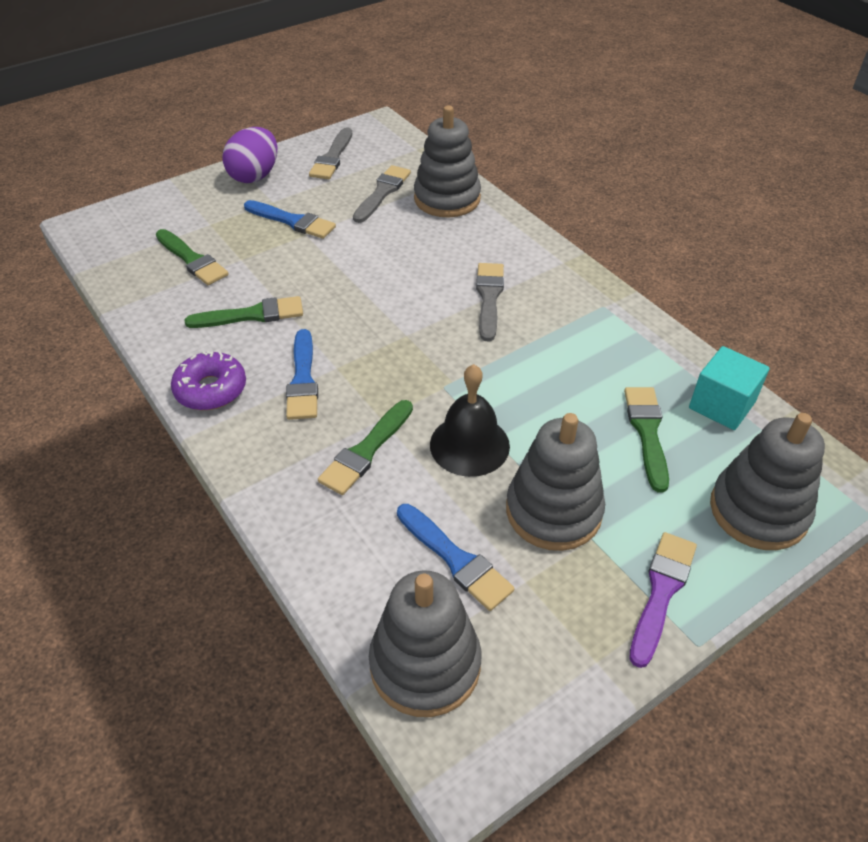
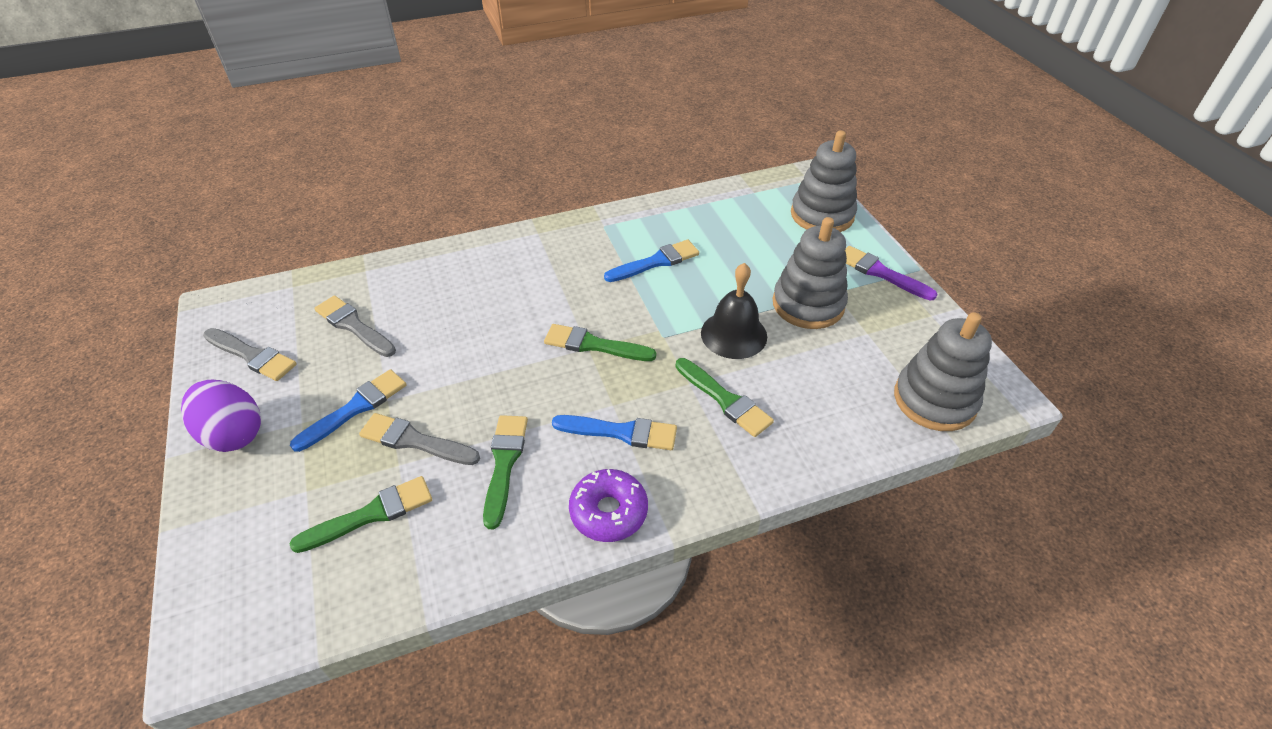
camera: 75 degrees left, 0 degrees up
(447, 199) = (398, 281): grey stacking toy -> none
(456, 559) = (845, 365): blue brush -> blue brush (656, 262)
(489, 297) = (562, 285): grey brush -> grey brush (415, 441)
(647, 432) = (744, 241): green brush -> green brush (594, 345)
(721, 405) = (728, 202): turquoise cube -> none

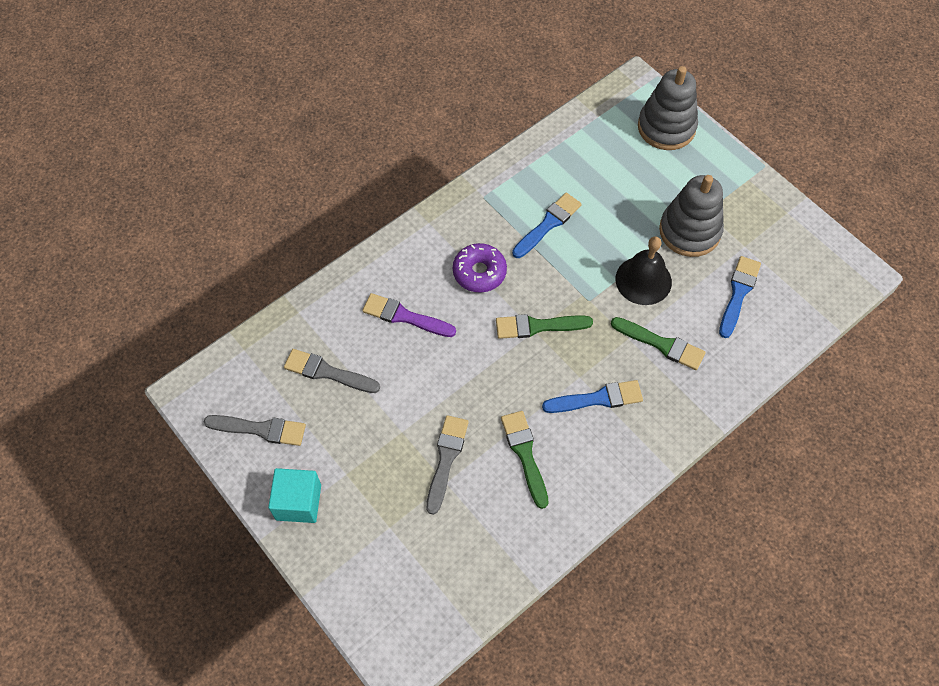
camera: 20 degrees left, 15 degrees up
(233, 434) = (298, 502): purple egg -> turquoise cube
(355, 408) = (381, 447): blue brush -> blue brush (738, 293)
(371, 514) = (451, 527): green brush -> none
(415, 441) = (446, 459): grey brush -> grey brush turned 105 degrees clockwise
(608, 511) = (619, 465): purple donut -> purple donut (479, 272)
(881, 273) = (735, 179): purple brush -> purple brush (404, 316)
(934, 400) = (812, 294): grey stacking toy -> none

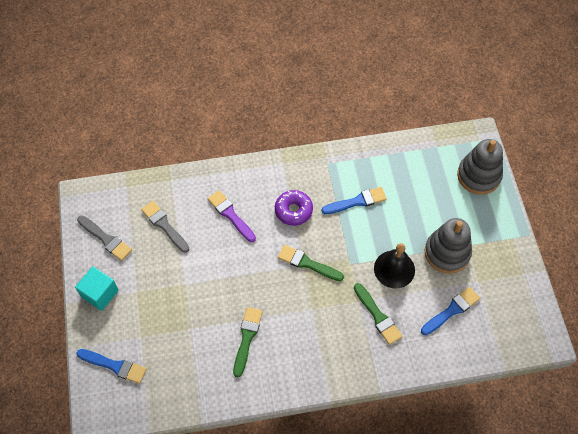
camera: 30 degrees right, 0 degrees up
(446, 459) = (198, 315): grey brush -> none
(597, 398) = (314, 328): blue brush -> blue brush (115, 366)

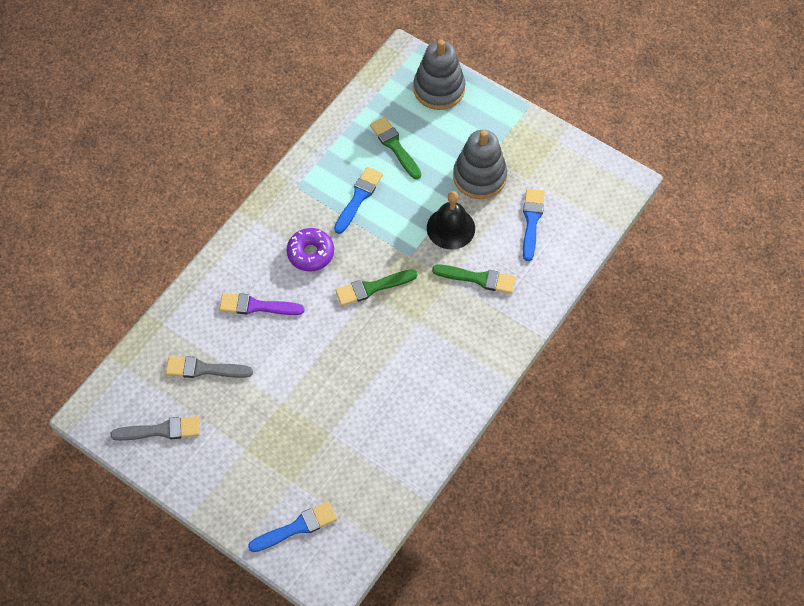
camera: 45 degrees left, 0 degrees up
(100, 293) = (211, 481): turquoise cube -> none
(247, 338) = (388, 396): green brush -> green brush (395, 146)

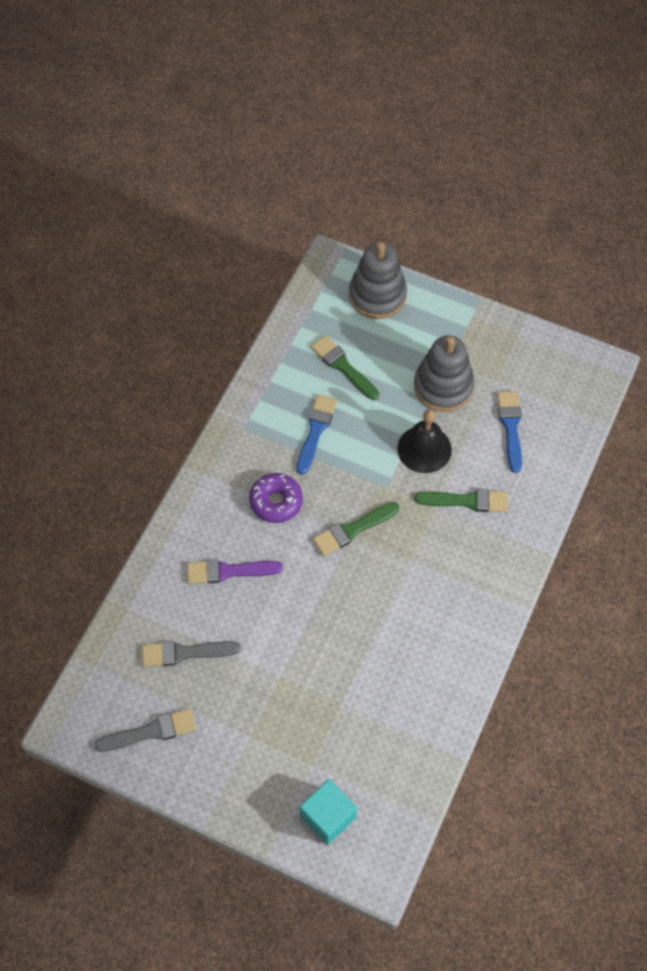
camera: 10 degrees left, 0 degrees up
(297, 527) = (328, 816): blue brush -> turquoise cube

